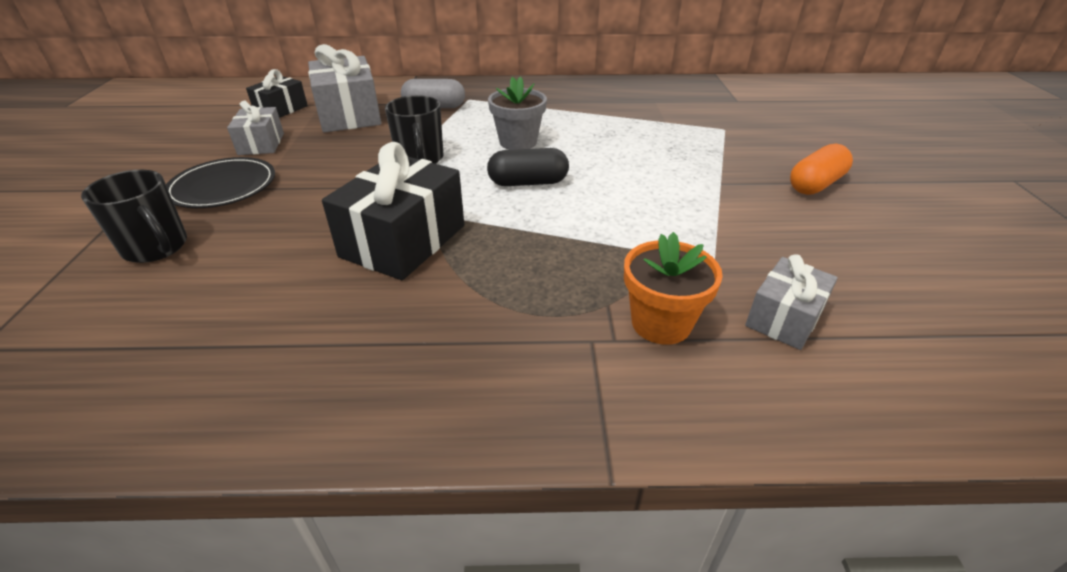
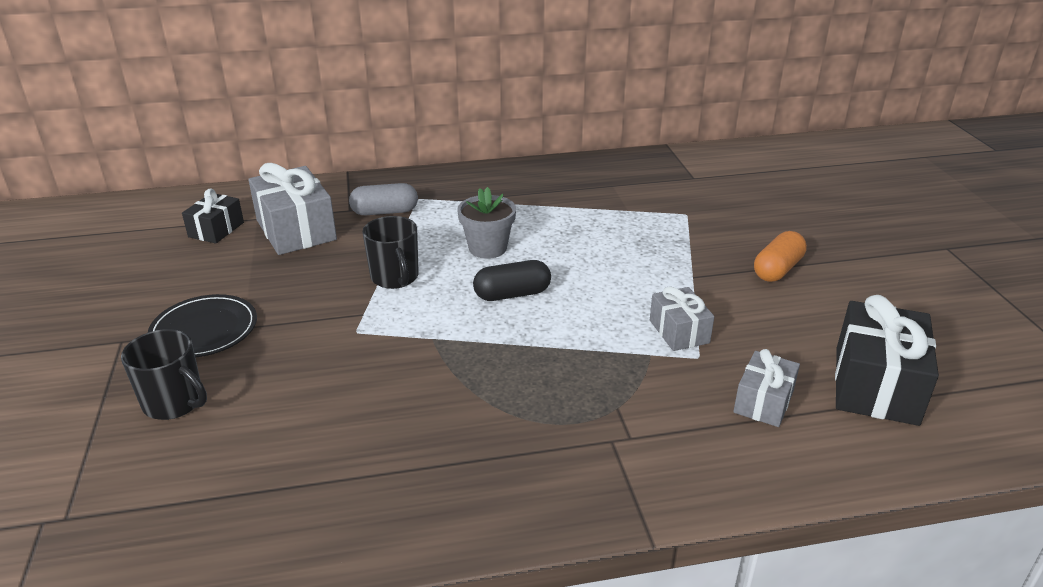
camera: 10 degrees left, 5 degrees down
(261, 144) = (217, 275): grey gift -> grey gift (679, 331)
(403, 241) = (415, 368): black gift -> black gift (875, 385)
(661, 323) = (665, 418): orange flower pot -> none

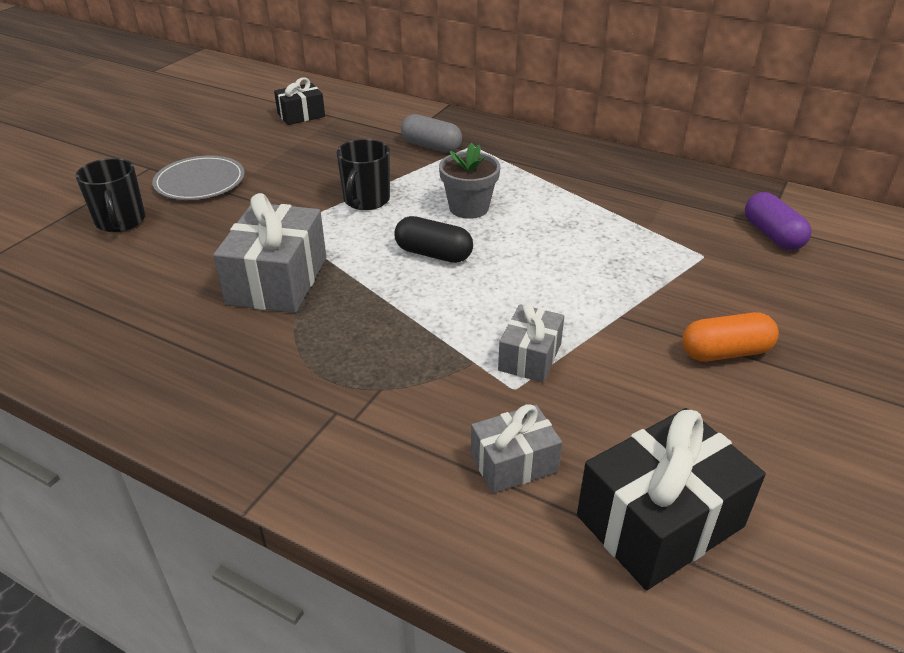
camera: 40 degrees right, 5 degrees up
(204, 330) = (200, 182): black plate -> grey plate
(296, 230) = (350, 136): grey gift -> grey gift (277, 280)
(705, 183) = (772, 235): none -> purple capsule

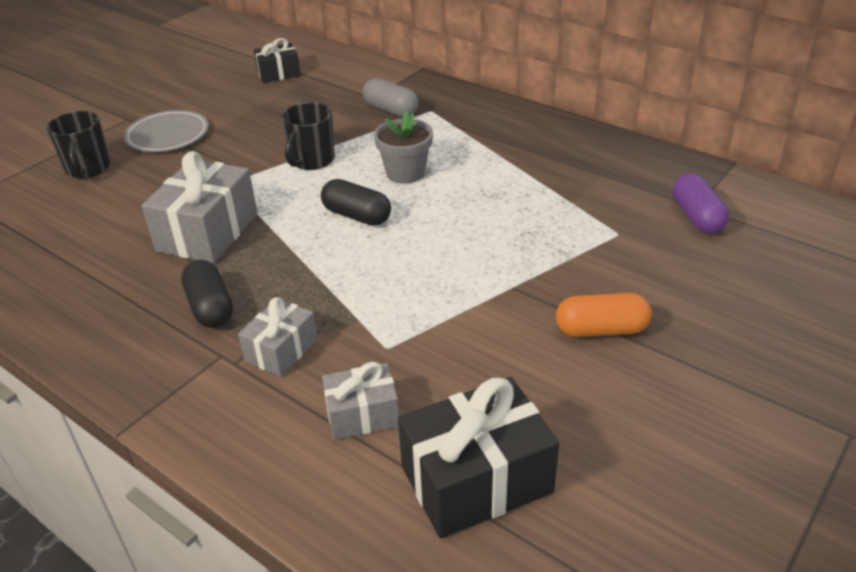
camera: 10 degrees right, 0 degrees up
(307, 361) = (210, 307): none -> black capsule
(530, 357) = (412, 319): grey gift -> grey gift (281, 350)

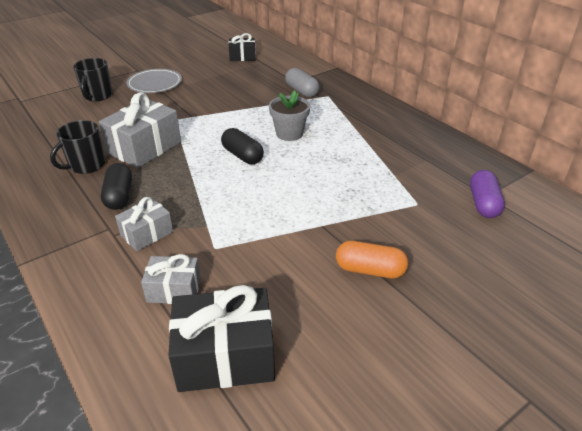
camera: 15 degrees right, 0 degrees up
(312, 160) = (233, 114): black mug -> black mug (86, 165)

